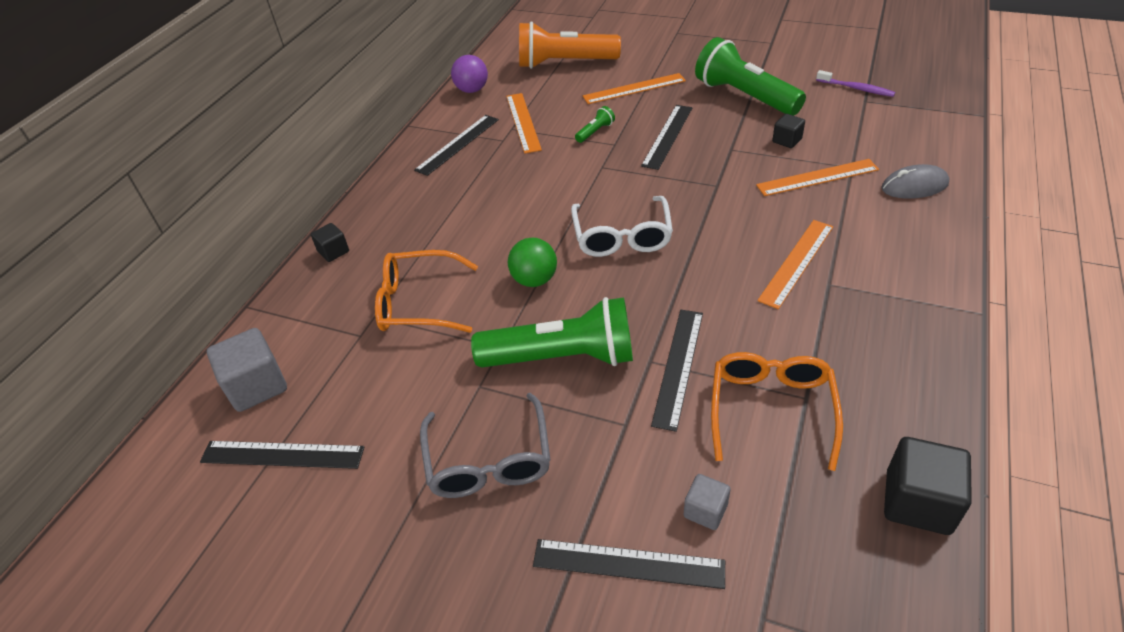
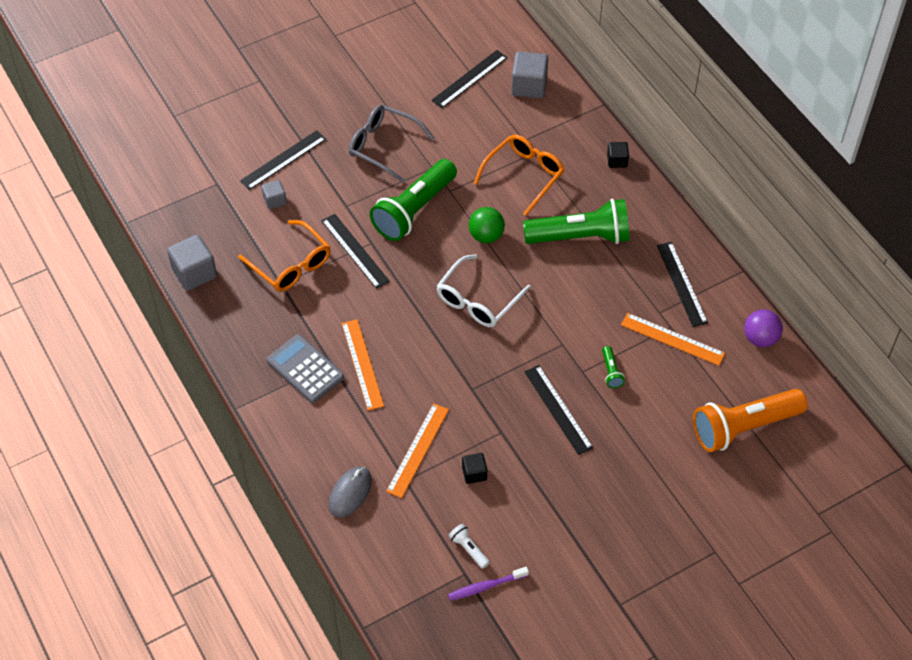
camera: 125 degrees right, 10 degrees up
(564, 63) = (743, 427): orange flashlight -> orange flashlight turned 150 degrees counterclockwise
(622, 237) = (477, 301): white glasses -> white glasses turned 90 degrees counterclockwise
(634, 89) = (648, 442): orange ruler -> none
(744, 96) = (557, 502): green flashlight -> green flashlight (580, 237)
(846, 109) = (468, 549): none -> white flashlight
(864, 296) = (305, 369): none -> grey calculator
(917, 502) = (194, 273): black cube -> grey cube

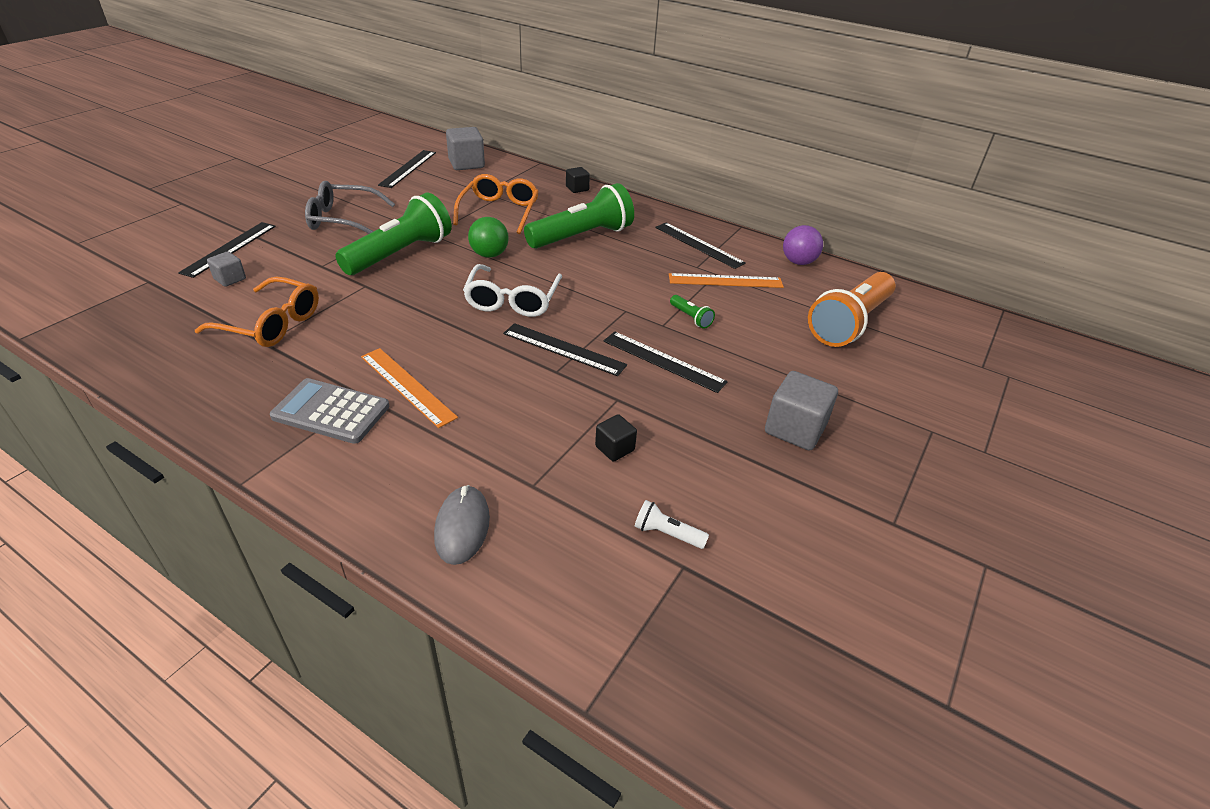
camera: 30 degrees left, 15 degrees down
(194, 273) = (134, 361): grey cube -> grey cube (795, 429)
(355, 251) = (348, 295): black ruler -> black ruler (564, 349)
(414, 210) = (401, 254): green flashlight -> green flashlight turned 150 degrees counterclockwise
(417, 450) = (528, 448): orange ruler -> none
(486, 586) = (722, 570): purple toothbrush -> none

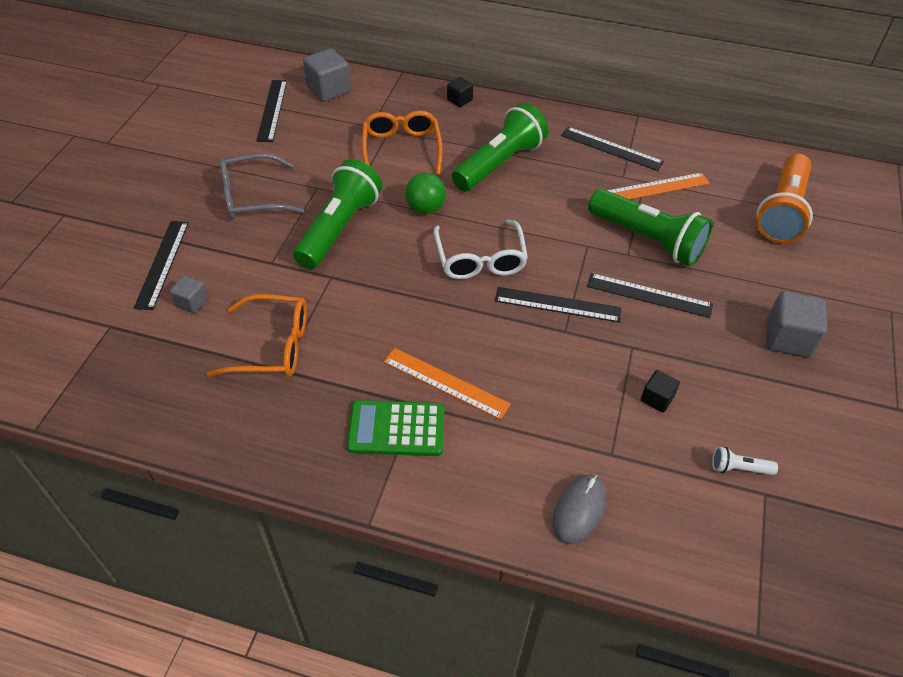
camera: 15 degrees left, 10 degrees up
(331, 411) = (396, 429): grey calculator -> green calculator
(462, 527) = (579, 510): grey mouse -> grey mouse turned 45 degrees clockwise
(691, 318) = (648, 240): green flashlight -> green flashlight, size x2.47
(798, 262) = (708, 149): purple ball -> none

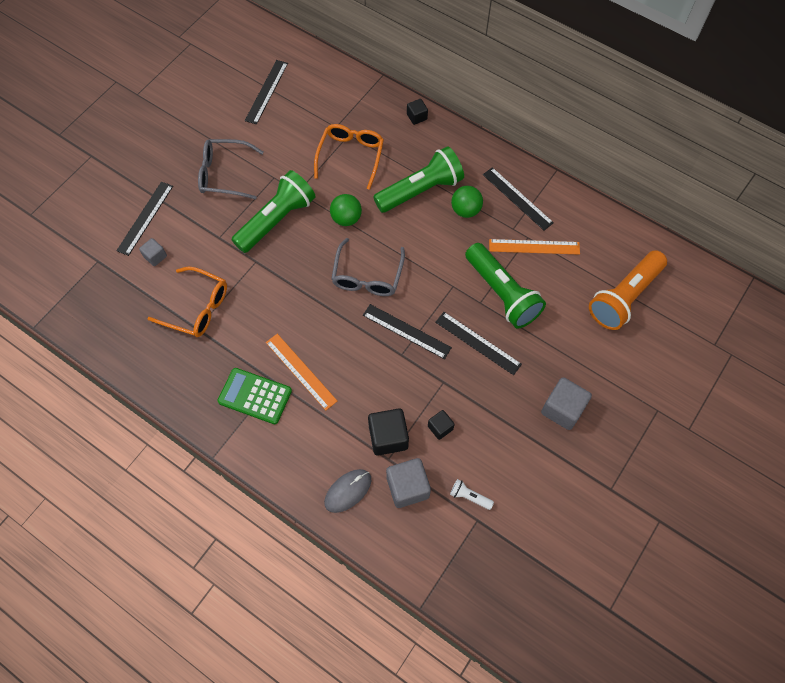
camera: 20 degrees right, 15 degrees up
(328, 90) = (317, 81): grey cube -> grey cube (407, 487)
(480, 260) = (367, 277): white glasses -> grey glasses
(560, 171) = (465, 210): none -> green ball
(598, 428) = (388, 437): none -> black cube

